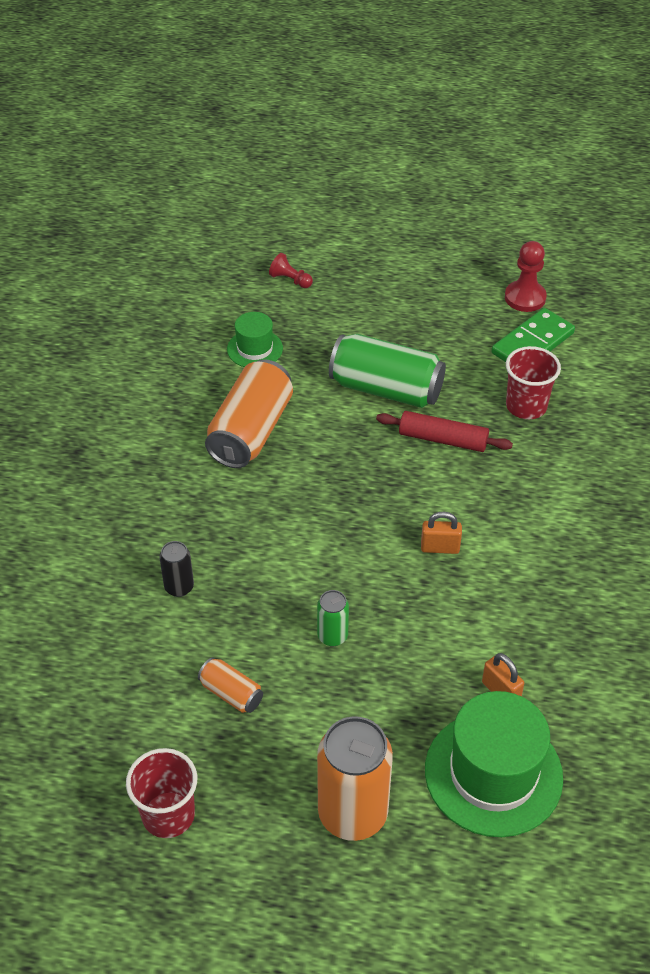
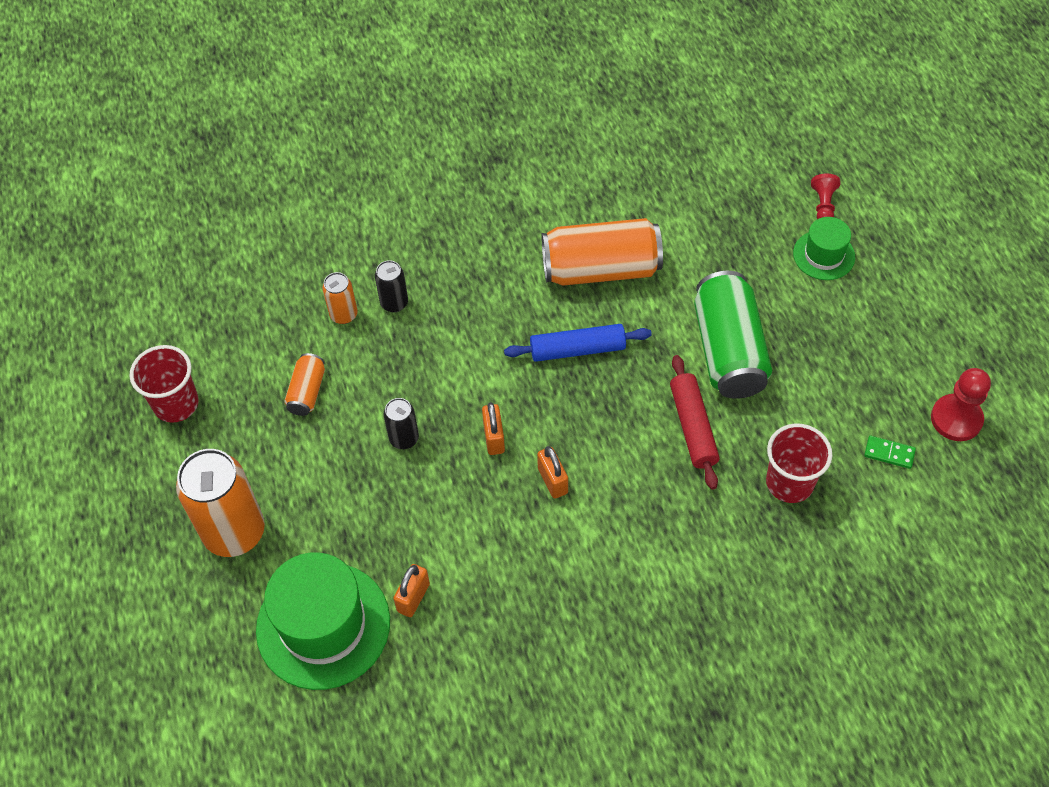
camera: 65 degrees right, 10 degrees up
(163, 631) = (344, 314): none -> orange can
(255, 349) = (707, 222): green hat -> green hat (824, 255)
(321, 479) = (577, 349): none -> blue rolling pin
(332, 636) = (404, 438): green can -> black can
(373, 570) = (494, 438): none -> orange padlock
(532, 343) = (889, 453): green domino -> green domino, size x0.47

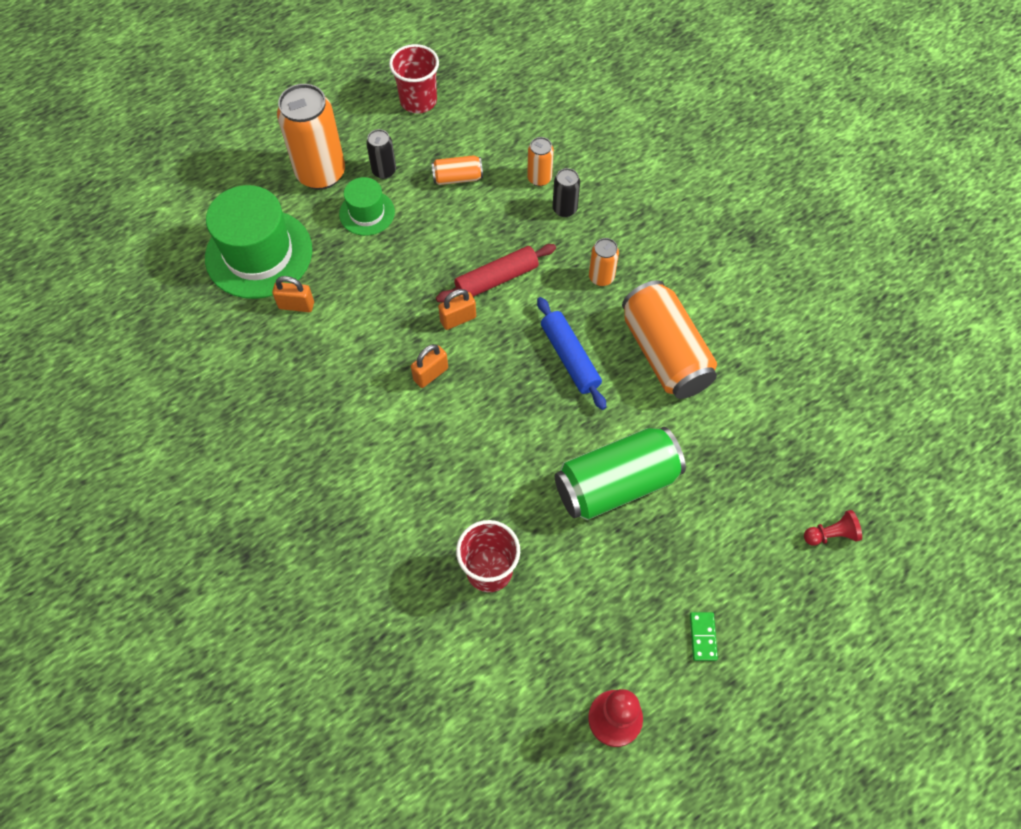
camera: 70 degrees right, 5 degrees up
(404, 438) = (436, 256): black can -> black can (384, 171)
(493, 295) = (601, 277): none -> orange can
(693, 427) = (521, 472): red rolling pin -> red rolling pin (496, 279)
(824, 255) = (766, 548): green hat -> green hat (367, 213)
(889, 453) = (551, 657): green domino -> green domino (702, 637)

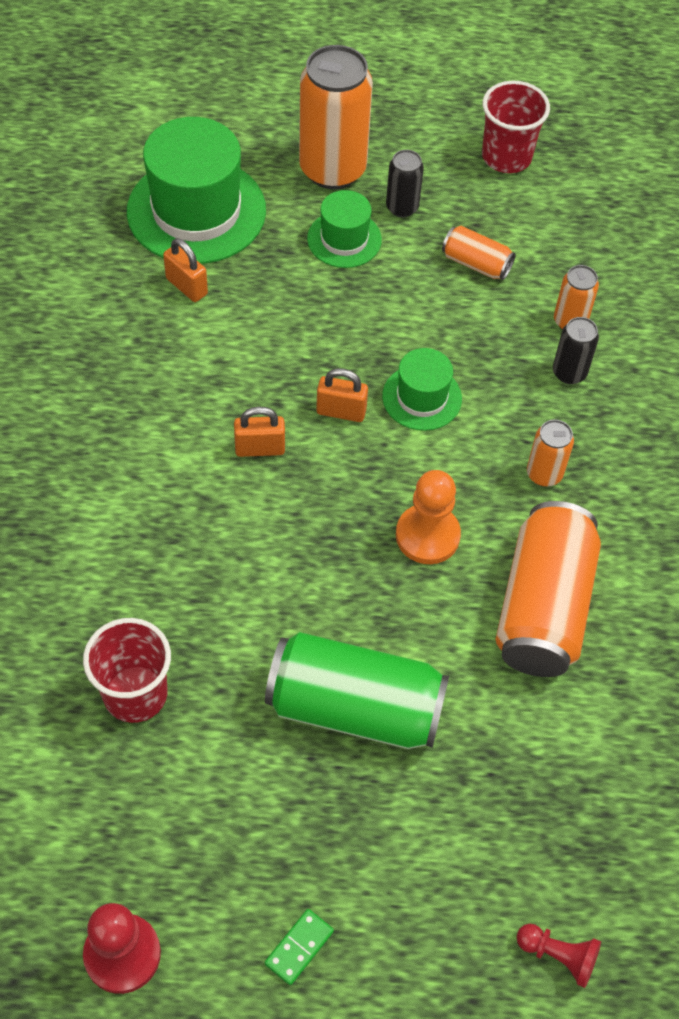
camera: 35 degrees right, 5 degrees down
(496, 279) = (422, 397): red rolling pin -> green hat
(570, 357) = (427, 536): blue rolling pin -> orange pawn

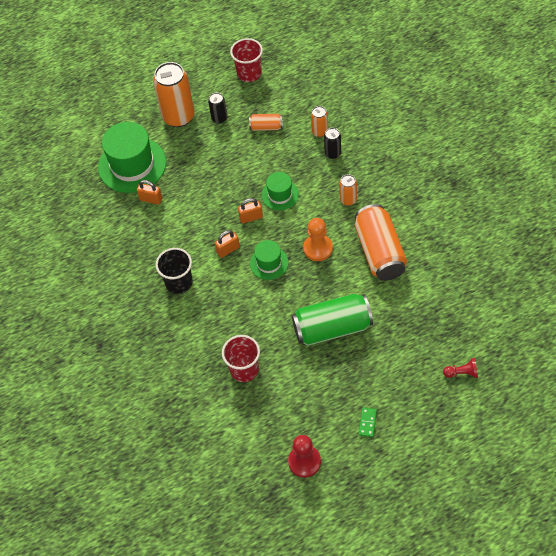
camera: 20 degrees left, 0 degrees up
(131, 461) = (179, 282): none -> black cup
(344, 239) = (204, 145): green hat -> green hat (269, 263)

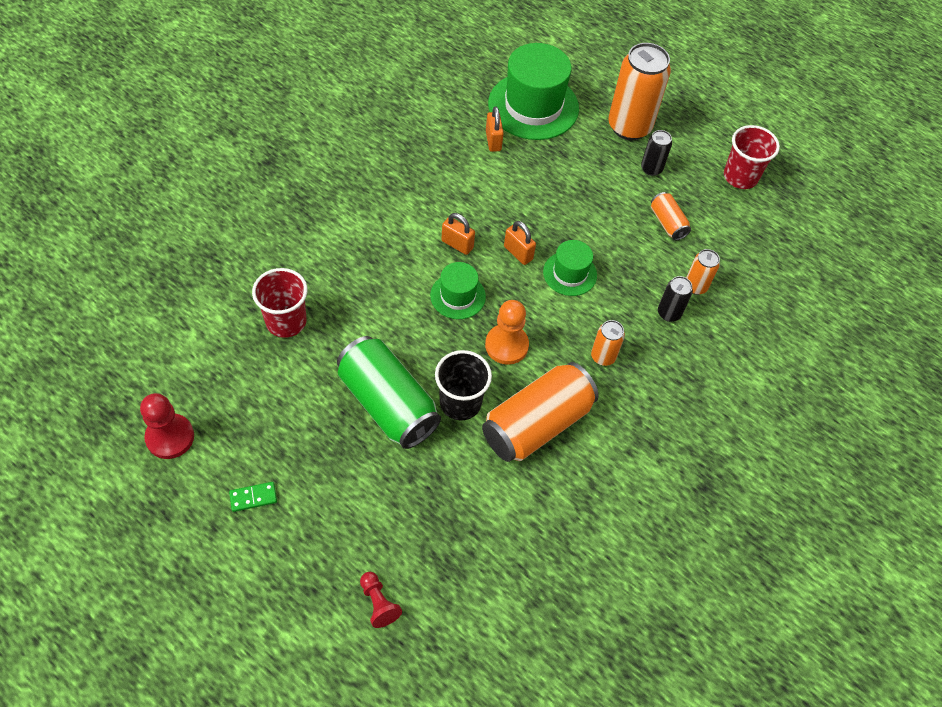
camera: 55 degrees right, 0 degrees up
(179, 282) = (386, 209): black cup -> black cup (460, 402)

